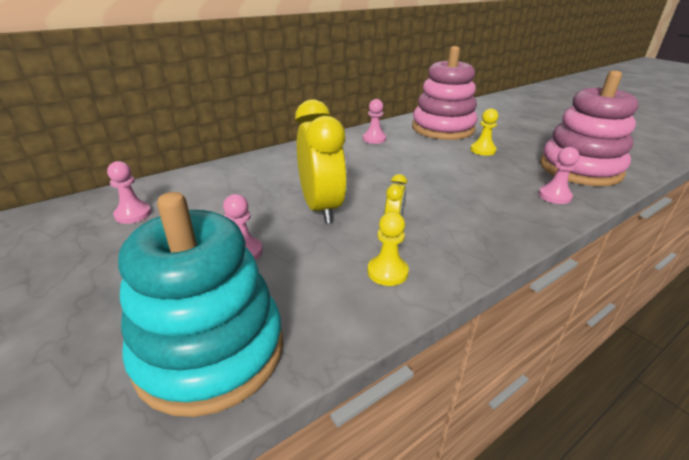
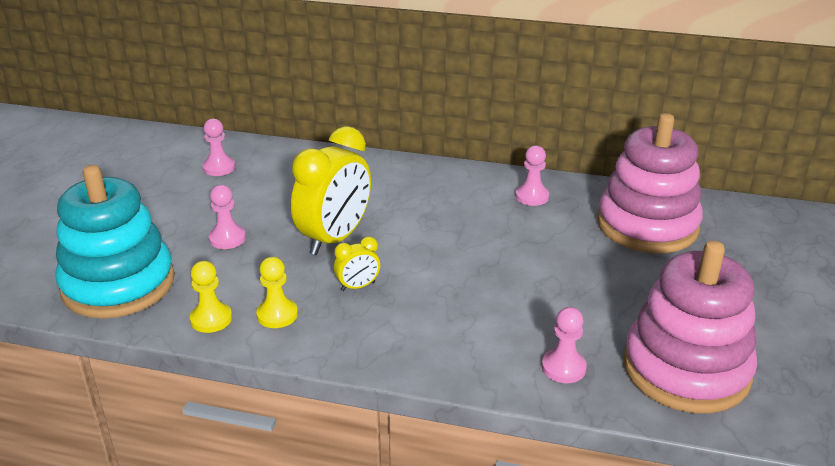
camera: 50 degrees right, 0 degrees up
(482, 150) = (624, 277): yellow pawn -> yellow pawn (211, 319)

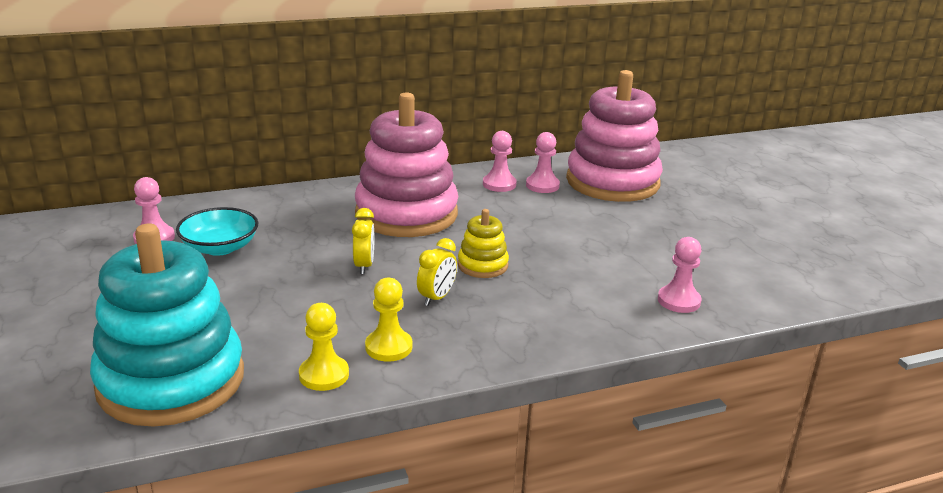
camera: 35 degrees left, 5 degrees down
(227, 238) = (248, 298): pink pawn -> pink pawn (542, 185)
(252, 189) = (220, 247): none -> turquoise bowl
(335, 239) = (364, 266): yellow clock -> yellow clock, size x0.46
(427, 270) = (482, 265): none -> yellow stacking toy
(686, 369) = (758, 272): pink stacking toy -> pink stacking toy (406, 214)

